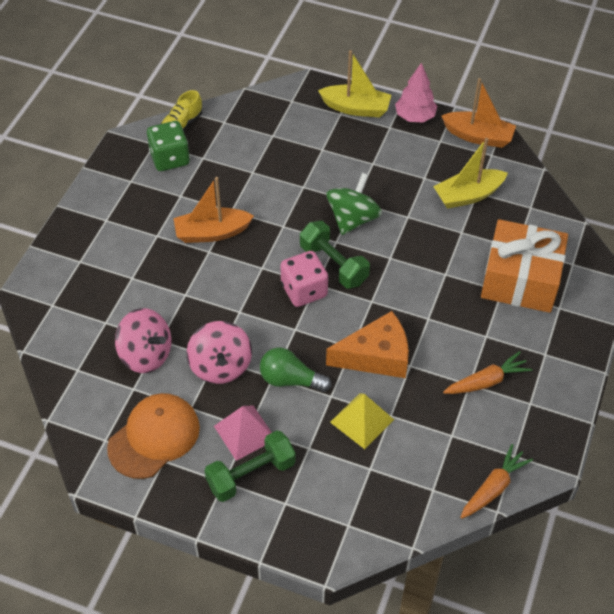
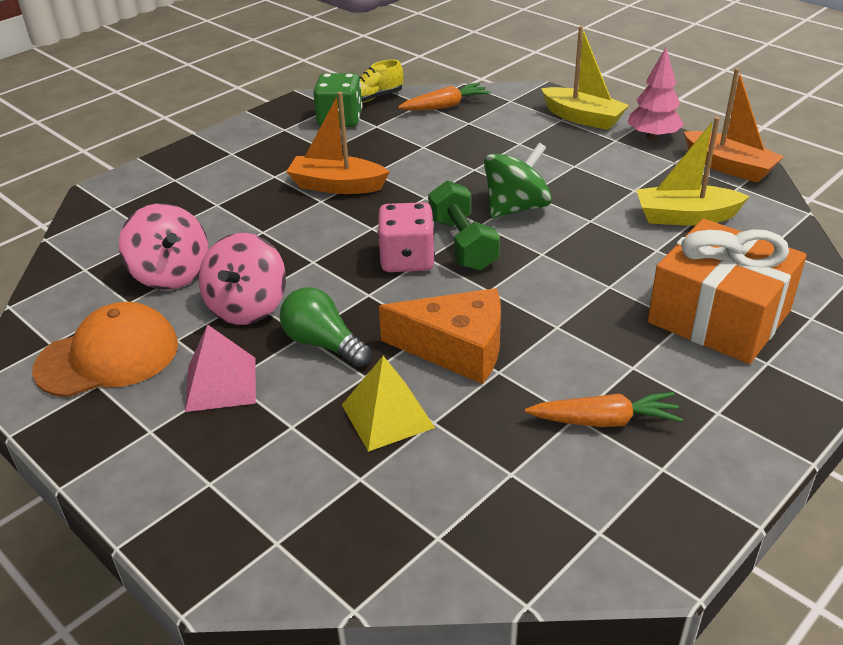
camera: 25 degrees right, 15 degrees down
(251, 474) = (191, 434): green dumbbell -> none
(493, 488) = (539, 567): orange carrot -> orange carrot (445, 106)

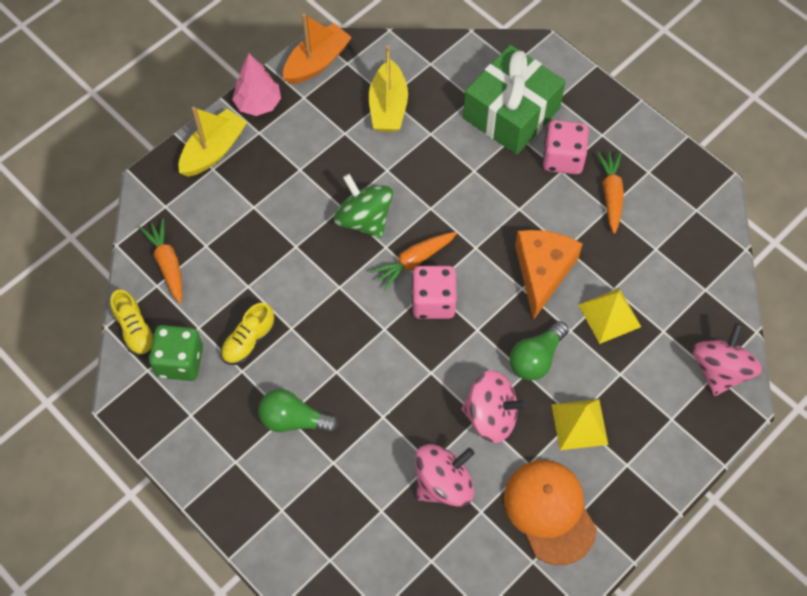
camera: 90 degrees left, 25 degrees up
(221, 384) = (579, 424): pink pyramid -> yellow pyramid
(268, 180) = (294, 420): none -> green light bulb
(283, 549) = (720, 370): none -> pink spinning top
(337, 186) = (312, 359): orange boat -> none
(359, 151) = (249, 341): none -> yellow shoe
(462, 244) = (414, 261): green dumbbell -> orange carrot
(656, 368) = (563, 158): none -> pink dice
(719, 317) = (511, 113): orange gift -> green gift

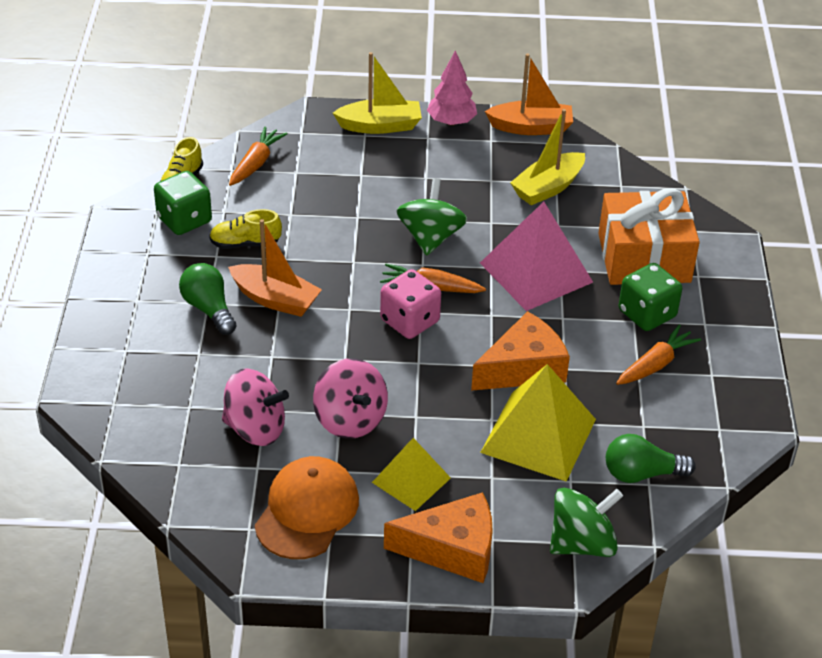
camera: 45 degrees right, 20 degrees down
(328, 368) = (275, 299): none -> orange boat
(462, 186) = (536, 272): none -> pink pyramid
(511, 113) = (644, 258): green gift -> orange gift
(536, 358) = (438, 414): green light bulb -> green light bulb (641, 474)
(563, 158) = (647, 314): pink dice -> green dice
(609, 315) = (538, 435): yellow pyramid -> yellow pyramid, size x1.65
(660, 449) = (452, 549): none -> orange cheese
(720, 370) = (582, 543): pink spinning top -> green spinning top

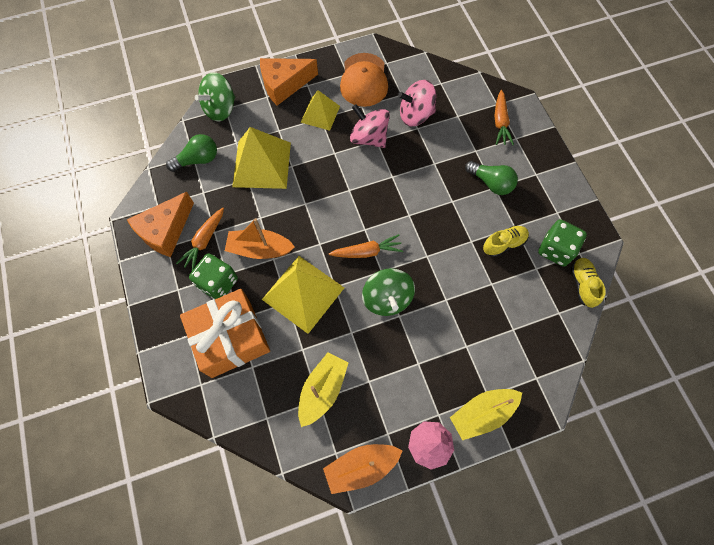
camera: 160 degrees right, 25 degrees up
(256, 163) = (546, 326): orange carrot -> orange carrot (500, 122)
(275, 299) = (457, 205): orange boat -> orange boat (260, 249)
(409, 321) = (368, 219): pink dice -> none
(523, 368) = (285, 208): orange cheese -> orange cheese (165, 231)
(536, 272) = (303, 293): pink pyramid -> yellow pyramid

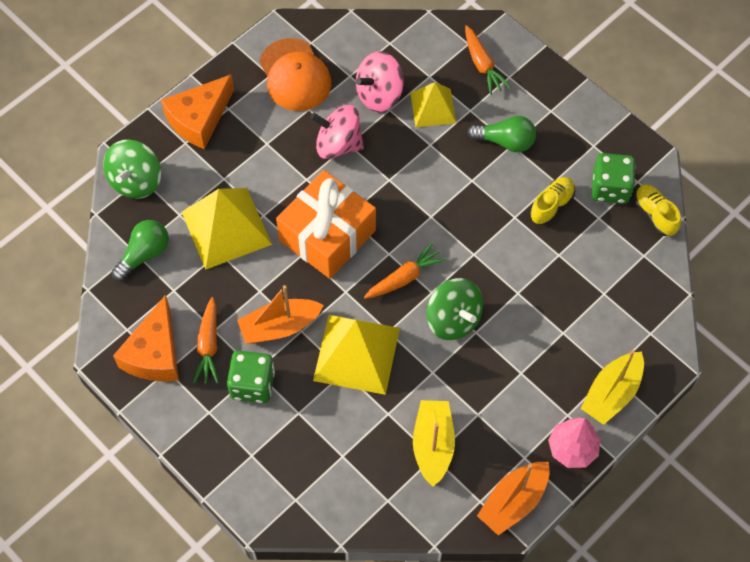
camera: 25 degrees left, 5 degrees down
(231, 338) = (302, 437): orange gift -> orange gift (327, 235)
(320, 114) = (263, 138): yellow pyramid -> yellow pyramid (433, 107)

